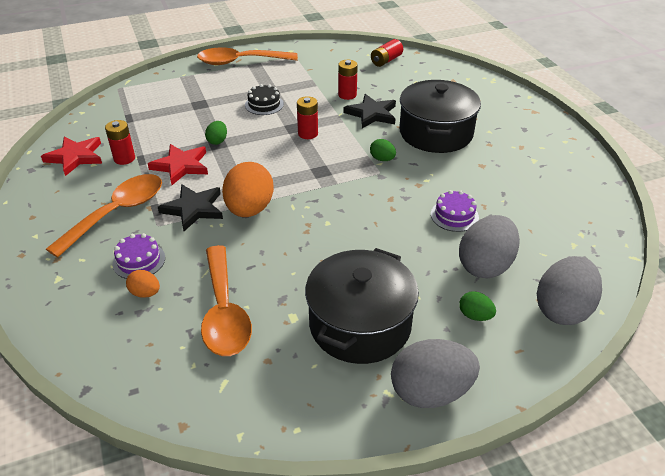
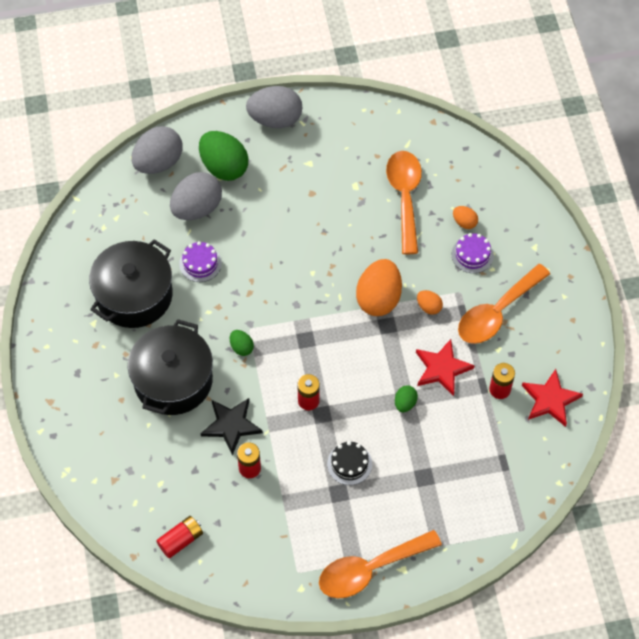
camera: 170 degrees left, 20 degrees up
(193, 209) = (429, 307): black star -> orange egg
(240, 62) = (370, 569): orange spoon -> orange spoon turned 150 degrees clockwise
(360, 324) = (308, 172): black pot -> black pot (134, 295)
(475, 316) = (224, 167): green egg -> green egg, size x2.09

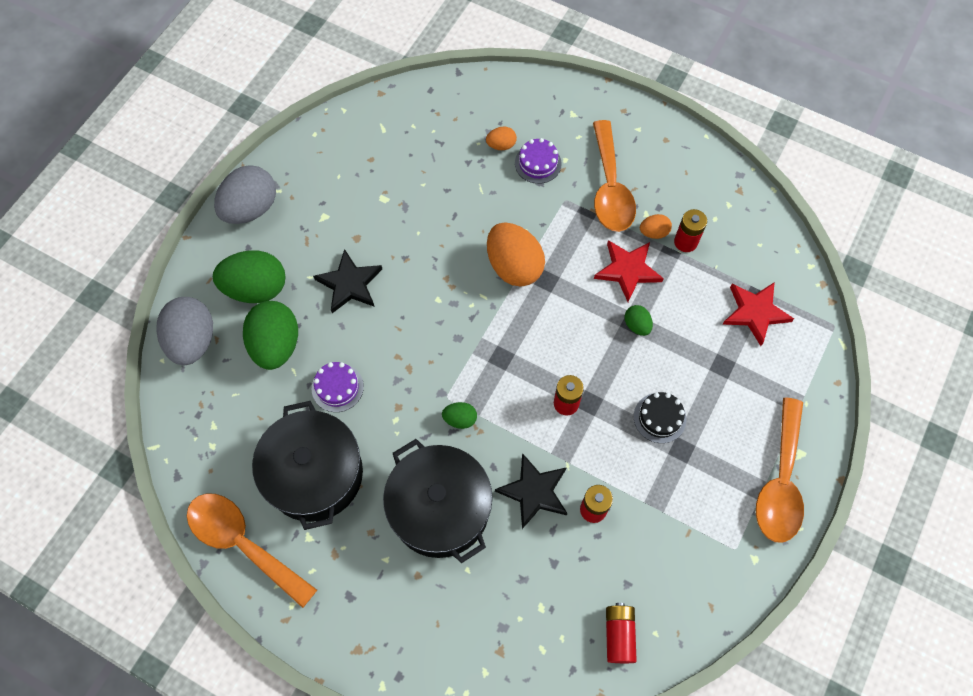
camera: 50 degrees left, 5 degrees up
(197, 208) = (276, 345): grey egg -> green egg
(276, 215) = (349, 284): none -> black star
(405, 197) = (433, 170): orange spoon -> orange spoon (244, 543)
(429, 307) = (558, 234): orange egg -> orange egg (653, 232)
(550, 400) = (727, 213): red star -> red star (755, 313)

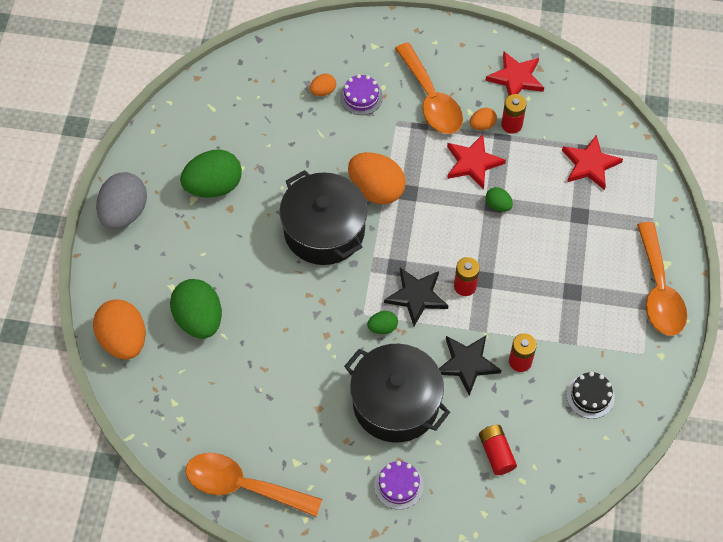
camera: 20 degrees left, 5 degrees down
(193, 341) = (123, 340): grey egg -> orange egg
(256, 288) = (160, 278): green egg -> green egg (213, 186)
(314, 474) = (279, 412): black pot -> black pot (324, 230)
(337, 387) = (268, 336): purple cake -> purple cake (398, 485)
(349, 284) = (241, 248): black star -> black star (416, 296)
(619, 635) = (578, 448): red battery -> red battery (496, 453)
(659, 418) = (545, 272): black cake -> black cake (590, 396)
(709, 193) = (516, 78): none -> red star

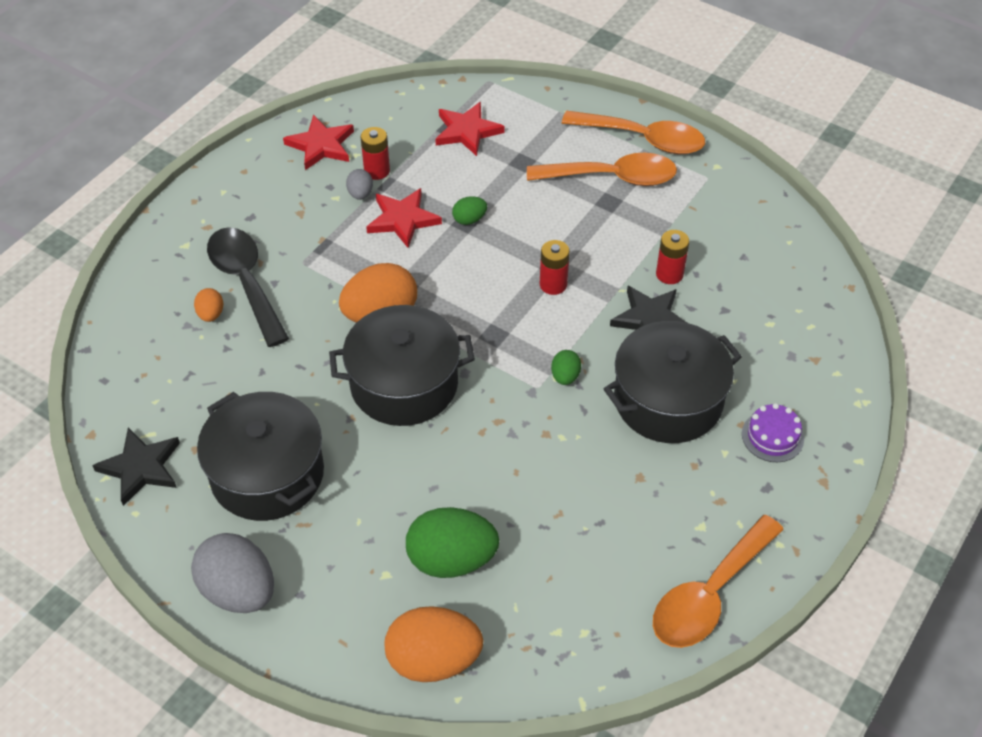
camera: 65 degrees left, 10 degrees down
(213, 186) = (267, 474): green egg -> black pot
(361, 97) = (246, 282): purple cake -> black spoon
(416, 296) = (542, 331): black star -> black star (140, 467)
(430, 99) = (295, 223): orange spoon -> orange spoon (611, 177)
(482, 125) = (360, 194): orange egg -> grey egg
(496, 453) = (769, 335): red battery -> none
(590, 396) = (737, 235): black cake -> none

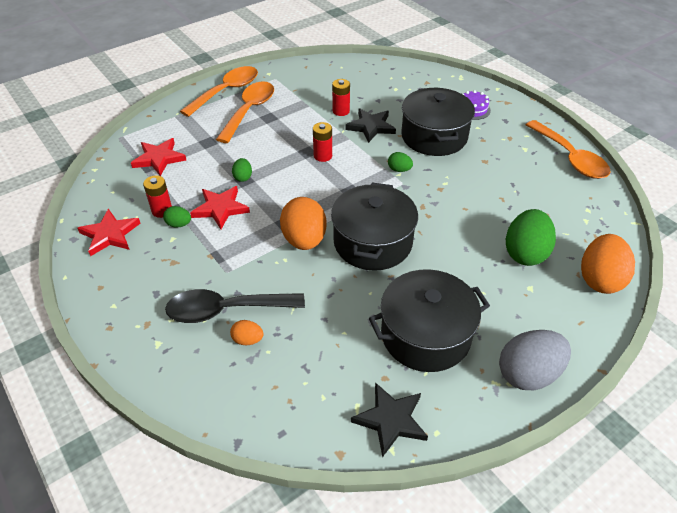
camera: 70 degrees left, 5 degrees down
(360, 194) = (179, 224): grey egg -> green egg

